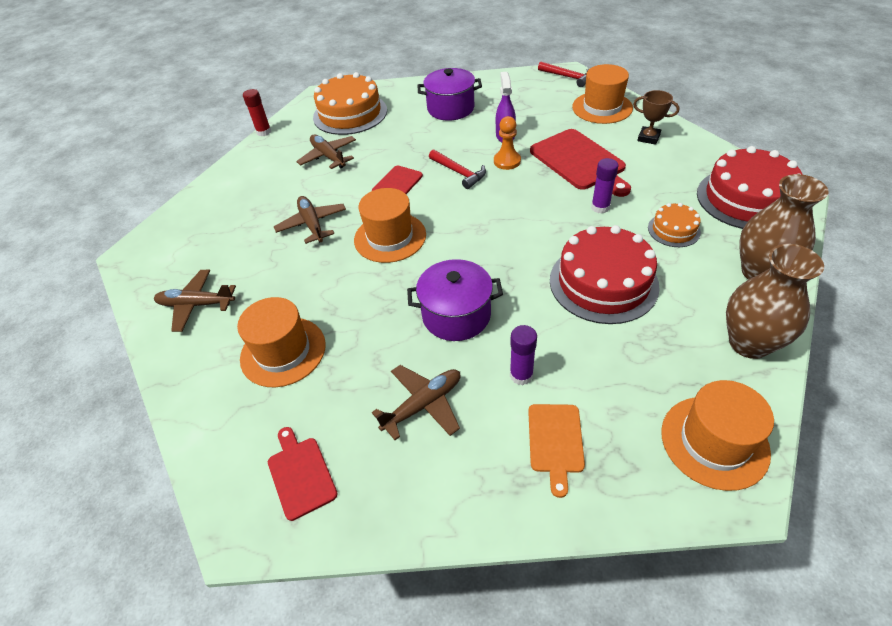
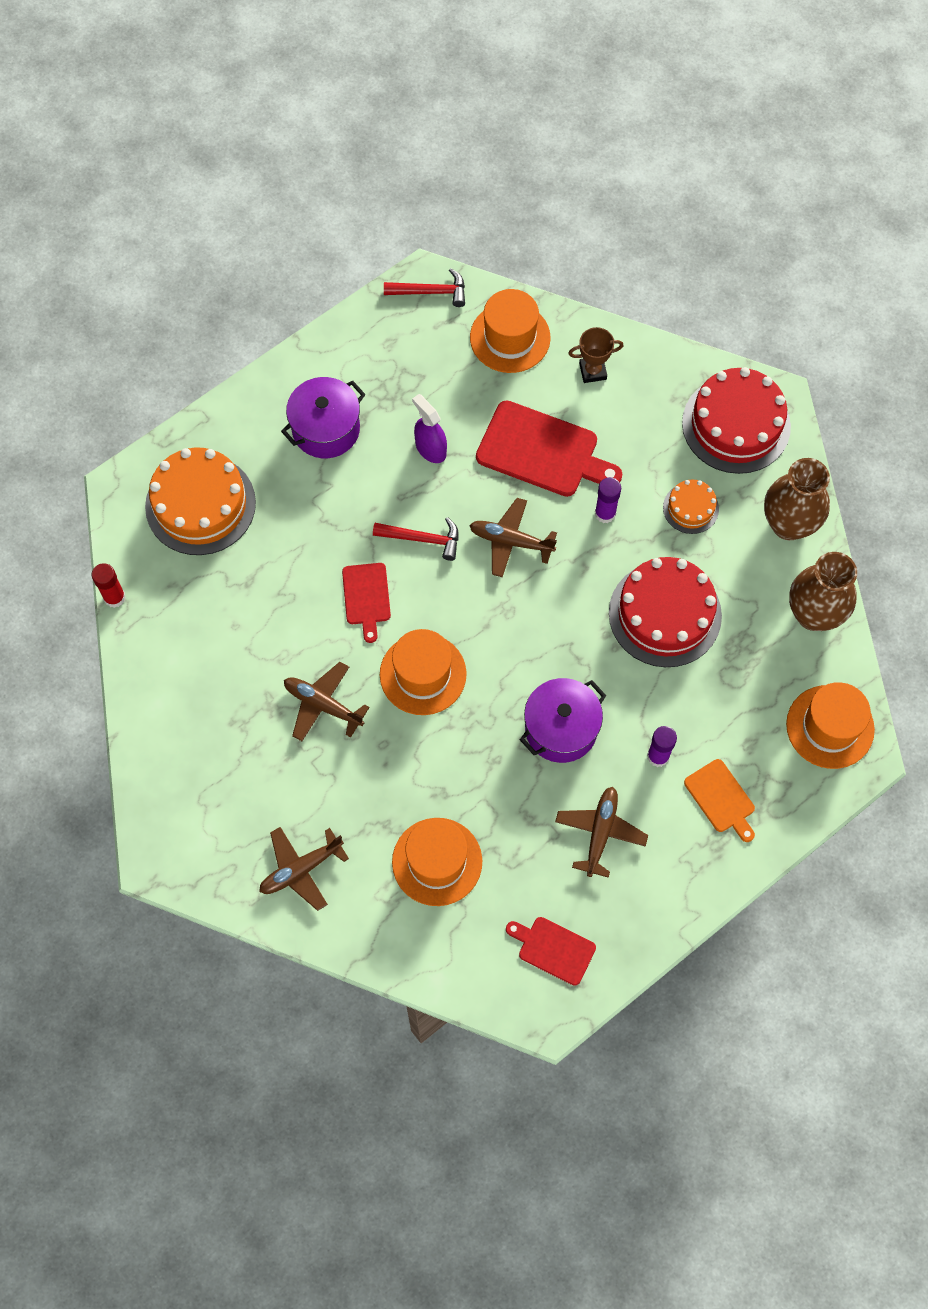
camera: 40 degrees left, 20 degrees up
(328, 157) = (244, 595): brown plane -> brown plane (511, 541)
(507, 161) = (463, 492): orange pawn -> none

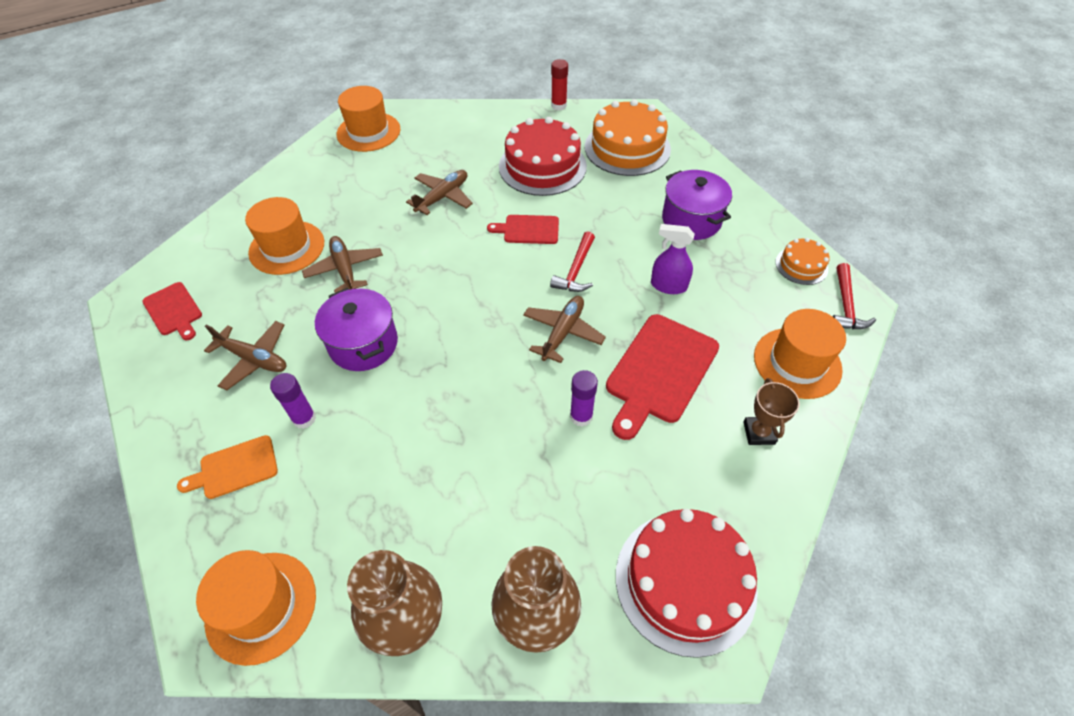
camera: 100 degrees right, 15 degrees down
(301, 869) = (320, 175): brown plane -> brown plane (345, 269)
(423, 674) = (449, 256): orange hat -> orange hat (368, 132)
(430, 448) = (668, 286): purple spray bottle -> purple spray bottle turned 135 degrees counterclockwise
(553, 949) = (174, 310): red cutting board -> red cutting board turned 105 degrees clockwise
(665, 614) = (453, 453): red cake -> red cake (542, 166)
(690, 508) = (575, 504): orange cake -> orange cake (801, 265)

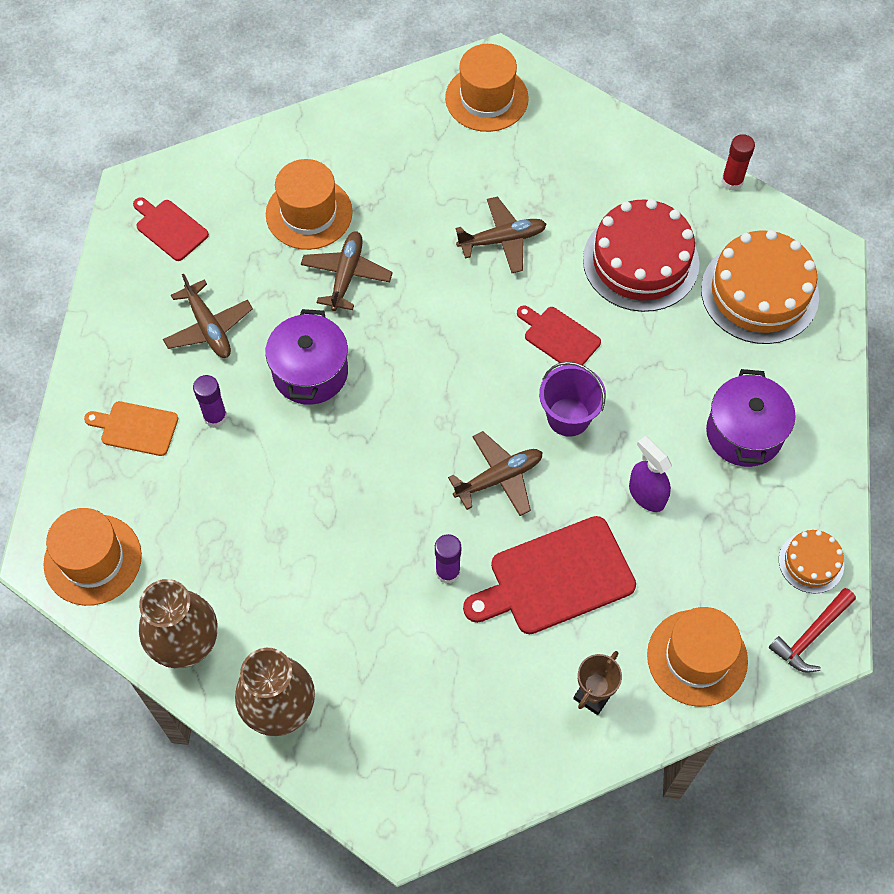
camera: 35 degrees right, 10 degrees up
(174, 310) = (170, 228): red cutting board -> red cutting board turned 135 degrees clockwise
(576, 270) = (568, 417): red hammer -> purple bucket
(685, 581) = (415, 765): red cake -> none

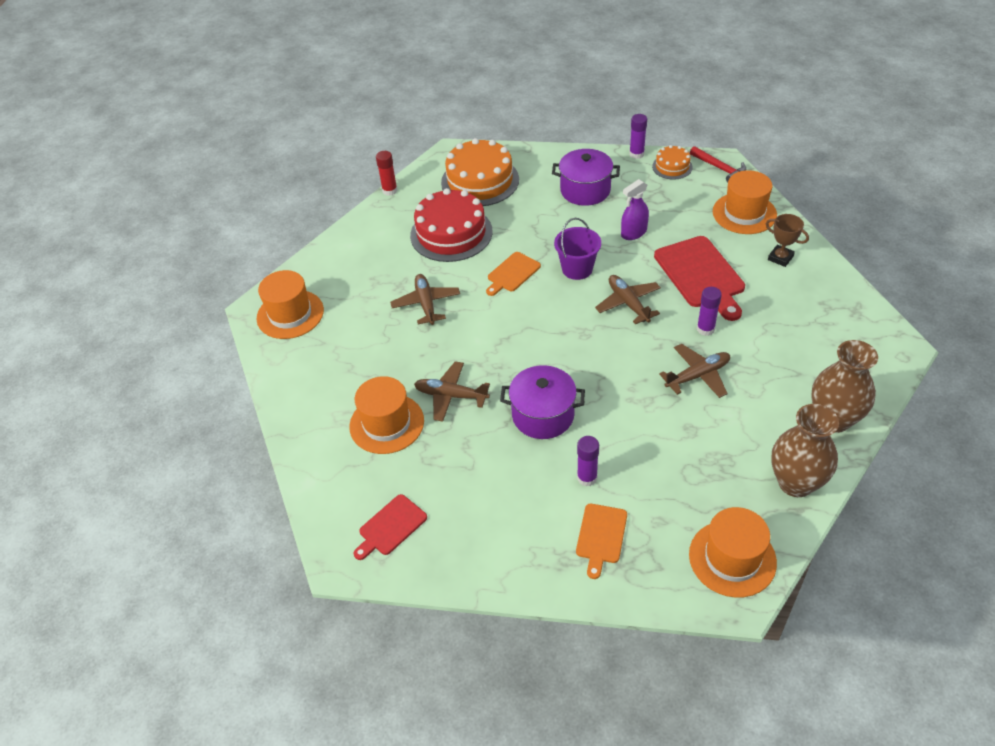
camera: 85 degrees left, 15 degrees down
(208, 327) = (498, 489): brown plane -> brown plane (697, 376)
(559, 337) = (512, 273): red cutting board -> orange cutting board
(841, 511) = (636, 154): none -> purple glue stick

